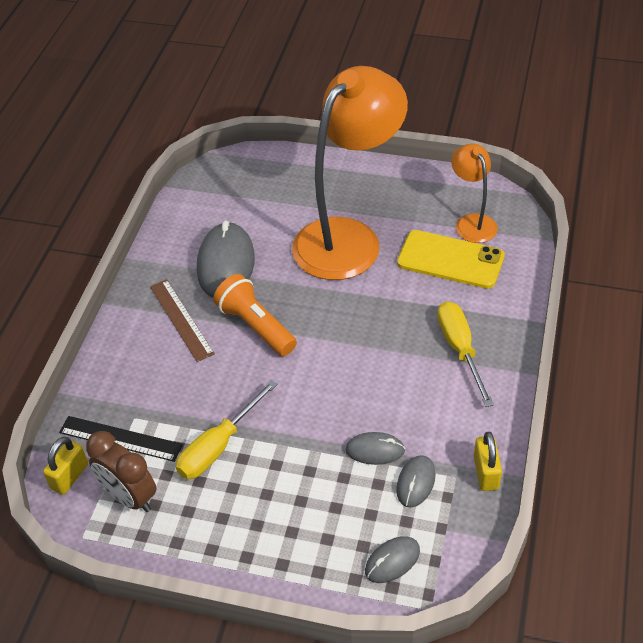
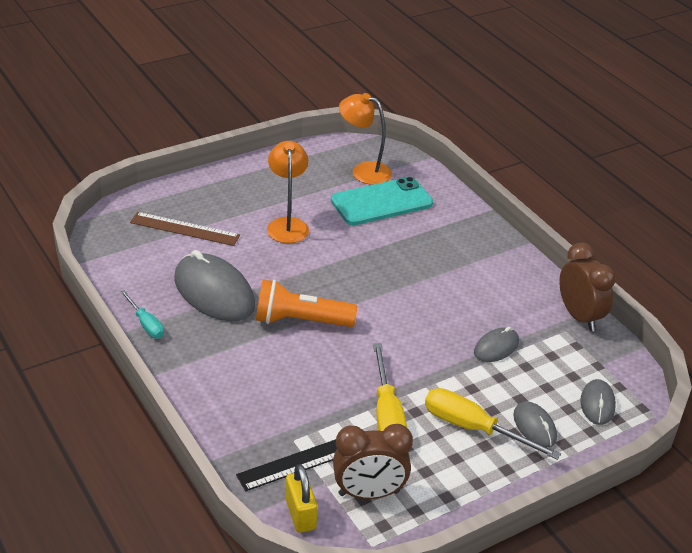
camera: 50 degrees left, 10 degrees down
(153, 262) = (146, 324): none -> turquoise screwdriver
(181, 319) = (232, 351): brown ruler -> brown ruler (185, 229)
(348, 237) = (287, 225): orange lamp -> orange lamp, size x0.48
(416, 482) = (547, 349): grey mouse -> grey mouse (534, 427)
(450, 260) = (381, 202): yellow phone -> turquoise phone
(460, 349) = (464, 254): yellow screwdriver -> yellow screwdriver (473, 428)
(486, 473) = (579, 316): yellow padlock -> brown clock

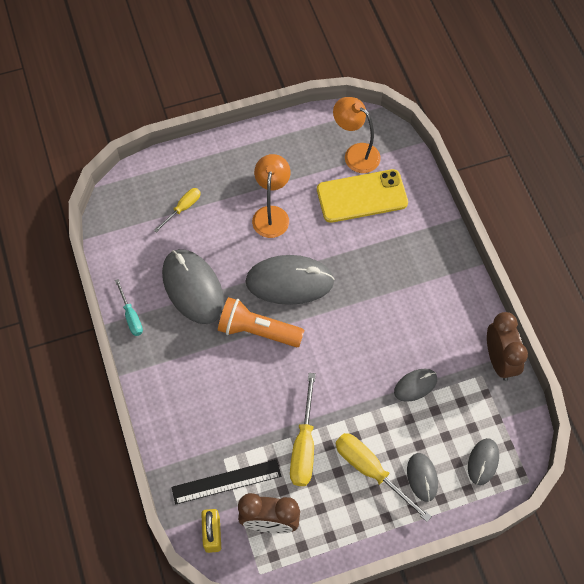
camera: 15 degrees right, 25 degrees up
(185, 229) = (183, 208): brown ruler -> yellow screwdriver
(324, 276) = (289, 282): none -> grey mouse
(381, 202) = (362, 196): turquoise phone -> yellow phone

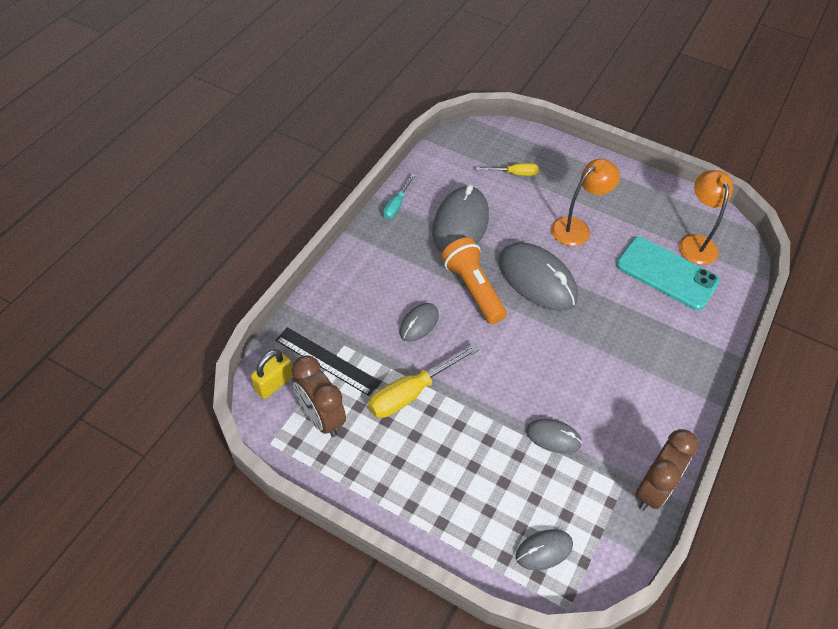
camera: 45 degrees right, 10 degrees down
(362, 196) = (666, 273): yellow phone -> turquoise phone
(371, 470) = (441, 460): yellow screwdriver -> none
(422, 477) = (476, 508): grey mouse -> grey mouse (419, 323)

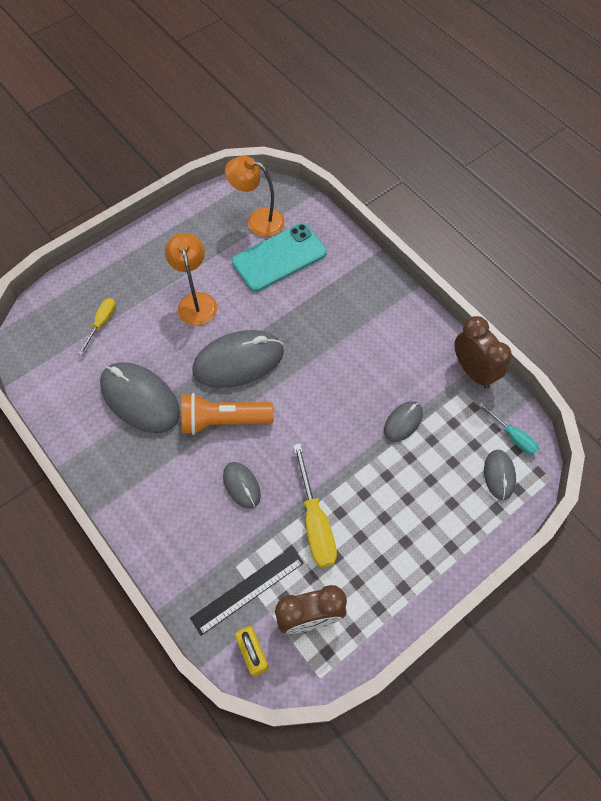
camera: 65 degrees left, 10 degrees up
(396, 205) = (83, 449): turquoise screwdriver -> turquoise screwdriver (512, 436)

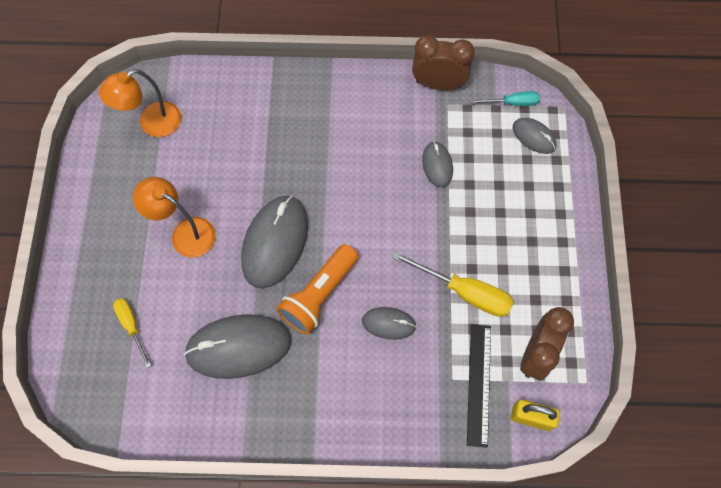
camera: 50 degrees left, 5 degrees up
(279, 257) = (206, 136): turquoise phone -> none

